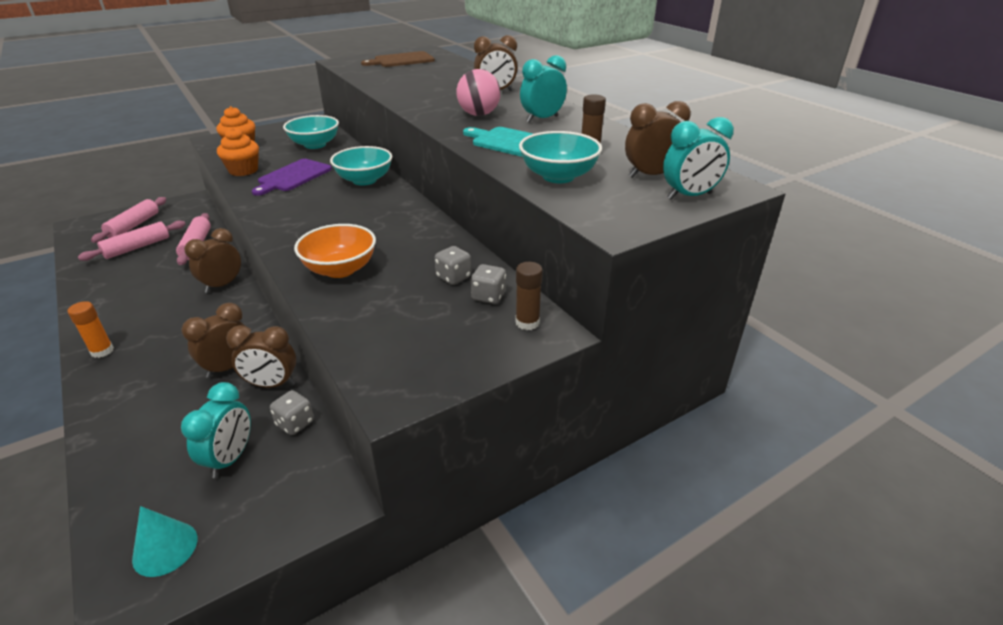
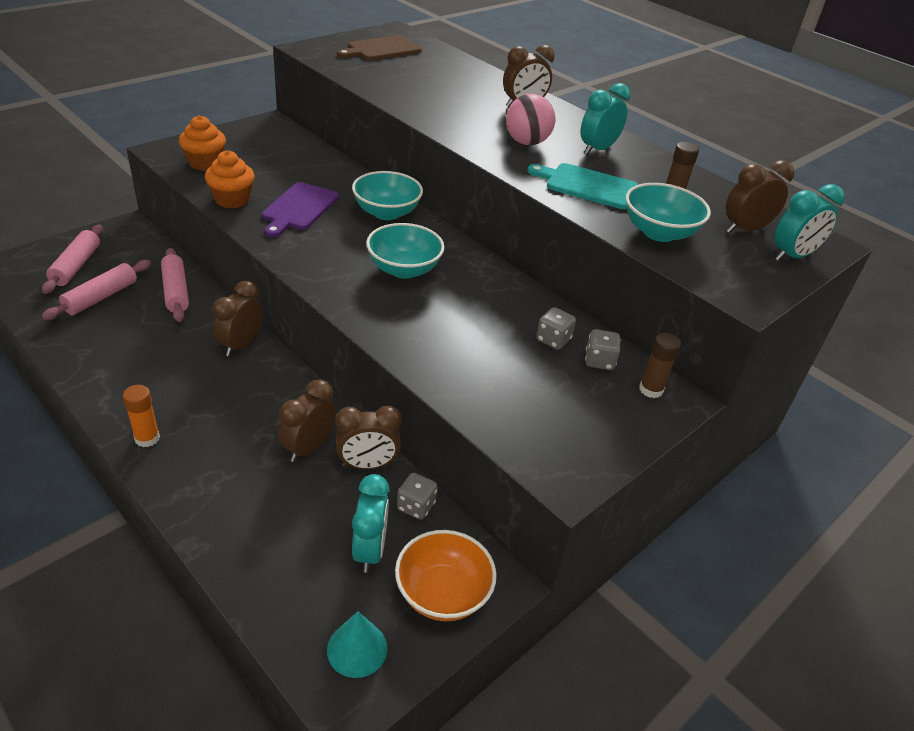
camera: 15 degrees left, 5 degrees up
(315, 145) = (296, 159): turquoise bowl -> turquoise bowl (404, 269)
(340, 269) = (430, 335): orange bowl -> orange bowl (442, 593)

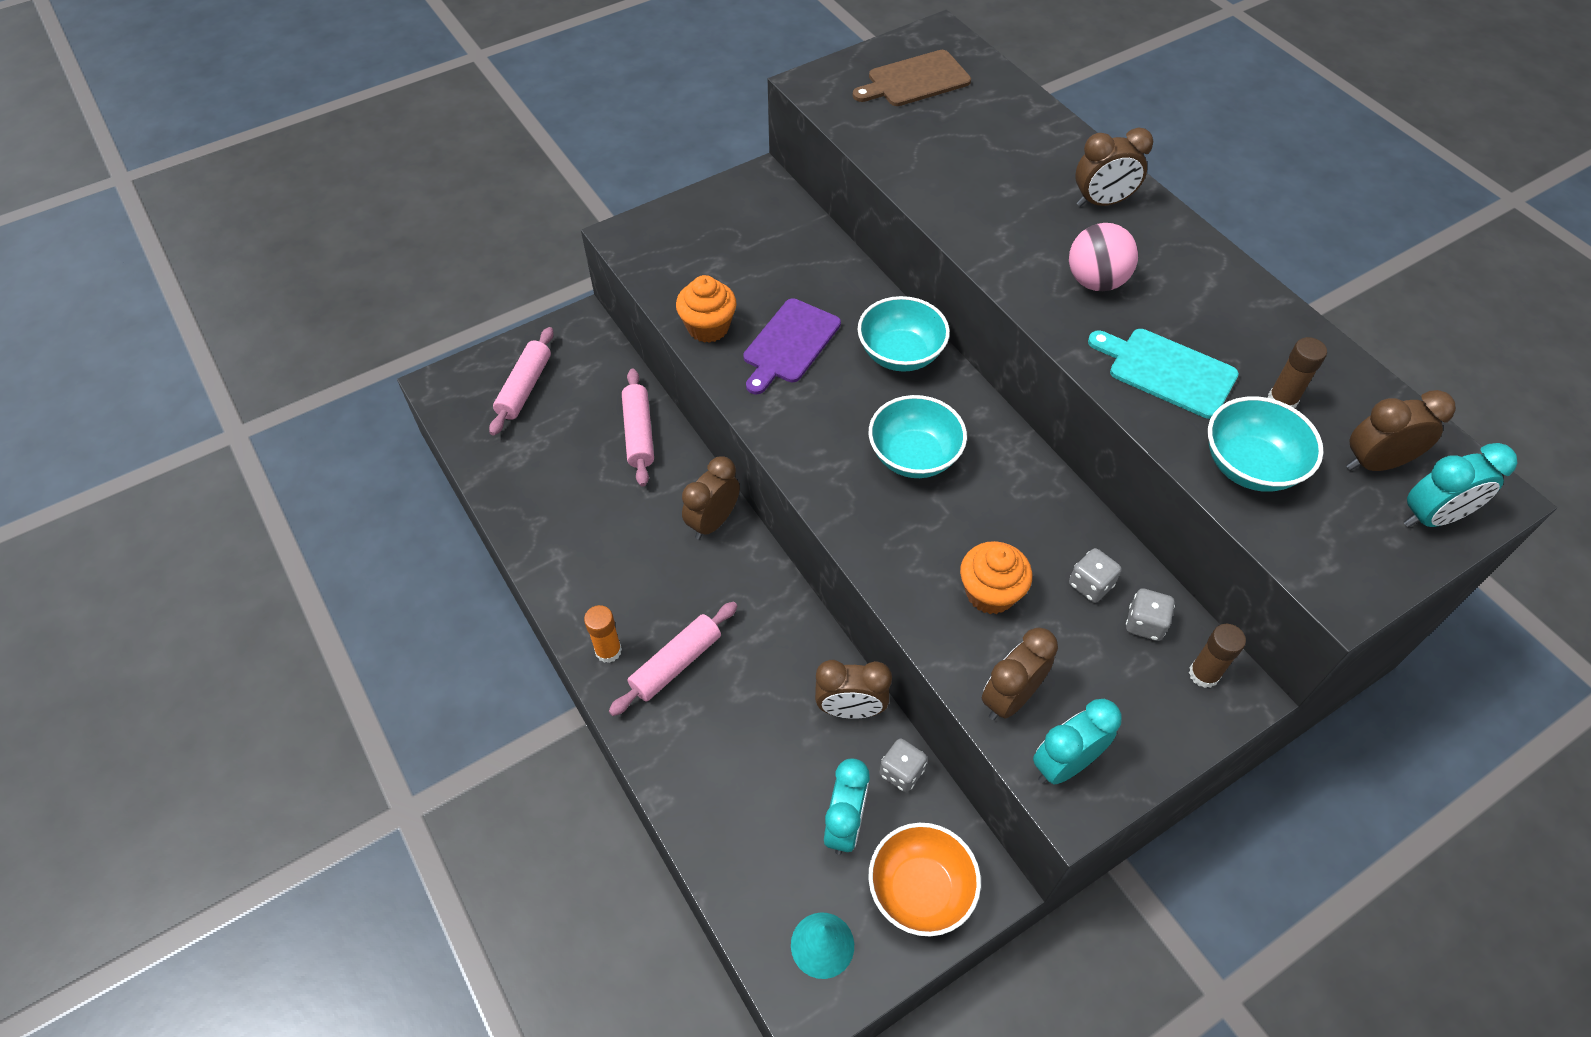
camera: 15 degrees right, 15 degrees up
(101, 297) = (554, 439): pink rolling pin -> pink rolling pin (676, 663)
(205, 163) = (676, 259): orange cupcake -> orange cupcake (990, 593)
(308, 448) = (785, 679): brown clock -> brown clock (1010, 698)
(597, 150) = (1194, 296): turquoise clock -> turquoise clock (1064, 764)

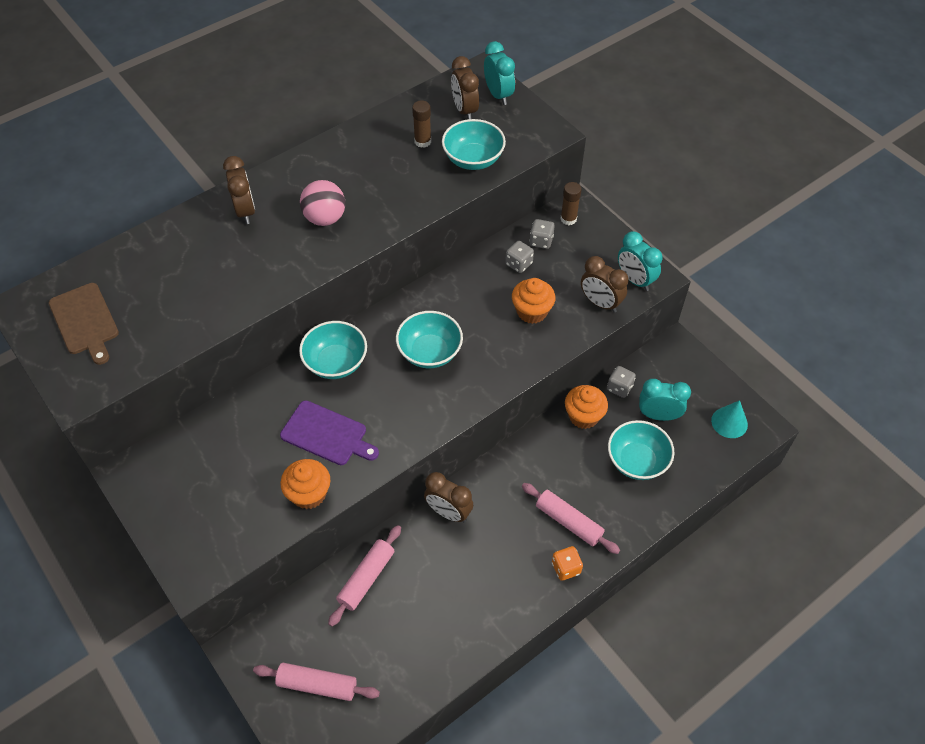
camera: 95 degrees left, 0 degrees up
(608, 651) = (566, 568): orange glue stick -> orange dice
(639, 433) = (366, 578): pink rolling pin -> pink rolling pin turned 45 degrees counterclockwise
(763, 775) = (637, 461): none -> turquoise bowl
(850, 709) = (583, 416): brown clock -> orange cupcake
(920, 890) = (686, 377): orange bowl -> none
(1167, 371) = (403, 189): turquoise cutting board -> none

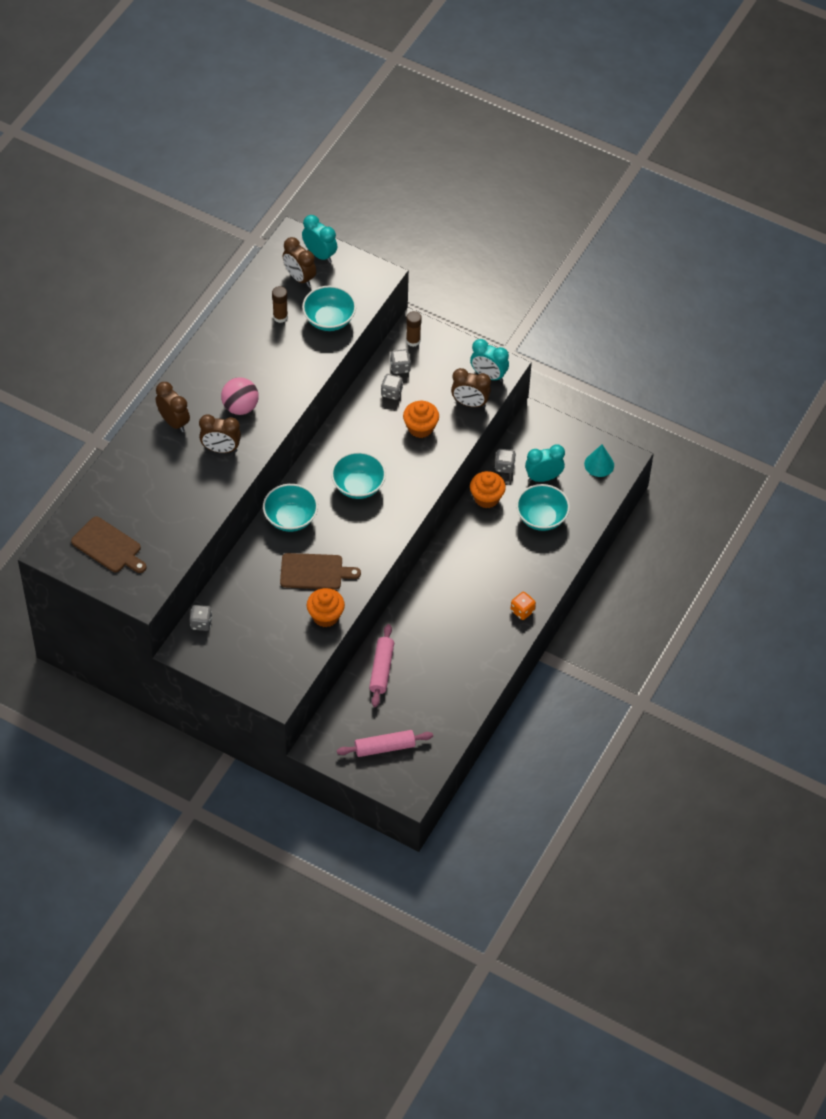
camera: 25 degrees left, 0 degrees up
(167, 449) = (201, 623): none -> grey dice
(327, 434) = (314, 572): purple cutting board -> brown cutting board
(448, 512) = (418, 603): brown clock -> brown clock (221, 449)
(568, 522) = (510, 579): pink rolling pin -> none

